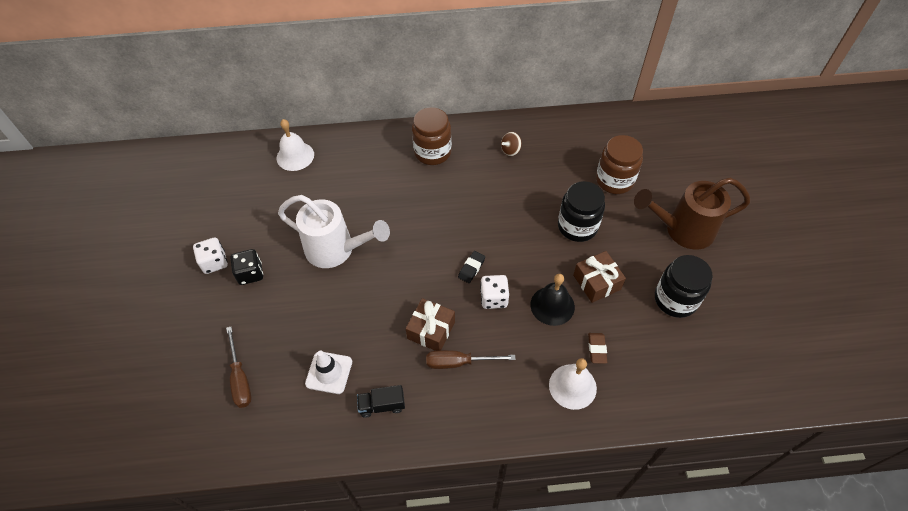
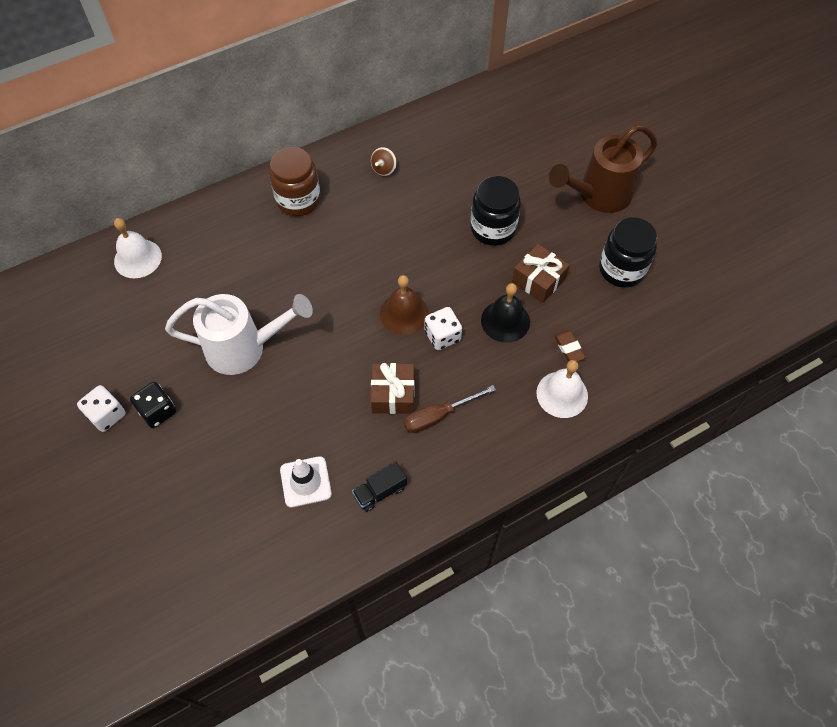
camera: 25 degrees left, 5 degrees up
(240, 378) = (209, 528): brown screwdriver -> none
(471, 268) = (404, 313): black eraser -> brown bell
(614, 180) = (508, 166): brown jar -> none

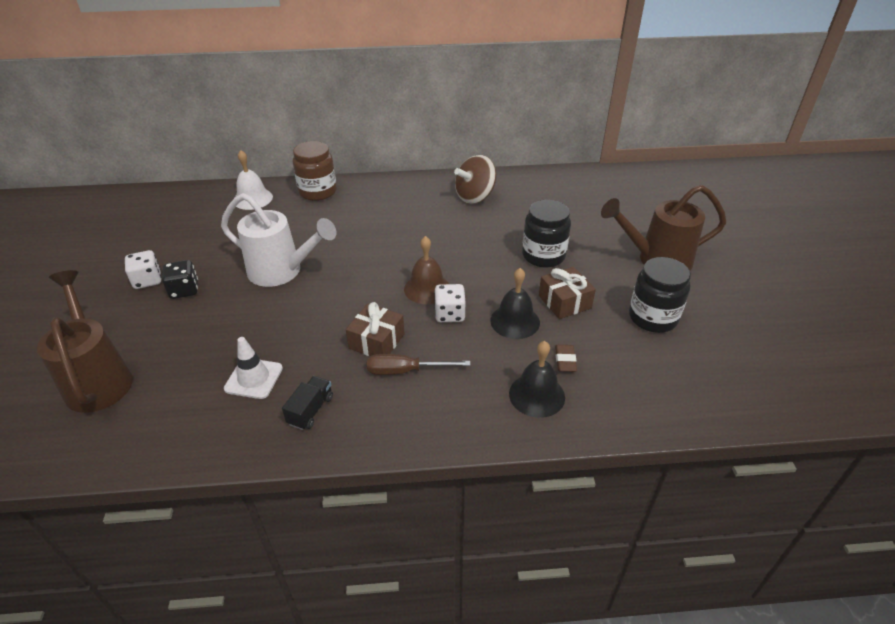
camera: 25 degrees right, 20 degrees down
(154, 546) = (98, 379): none -> brown watering can
(298, 200) = (394, 197): brown jar -> brown jar (318, 192)
(380, 491) = (310, 410): black truck -> black truck turned 120 degrees clockwise
(384, 169) = (475, 197): brown spinning top -> brown spinning top, size x1.97
(562, 394) = (537, 395): white bell -> black bell

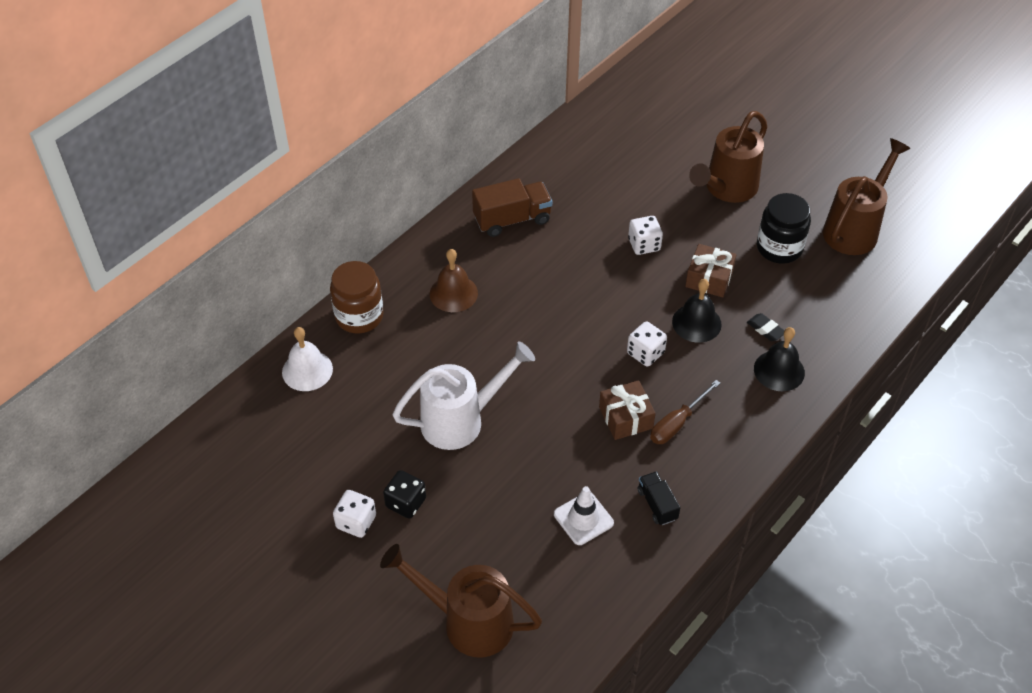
camera: 45 degrees left, 10 degrees up
(427, 288) = (599, 344): brown bell -> brown bell (453, 293)
(475, 197) = (512, 219): brown spinning top -> brown truck
(543, 255) = (644, 245): black jar -> white dice
(565, 360) = (765, 329): brown eraser -> black eraser
(745, 345) = (854, 229): none -> brown watering can

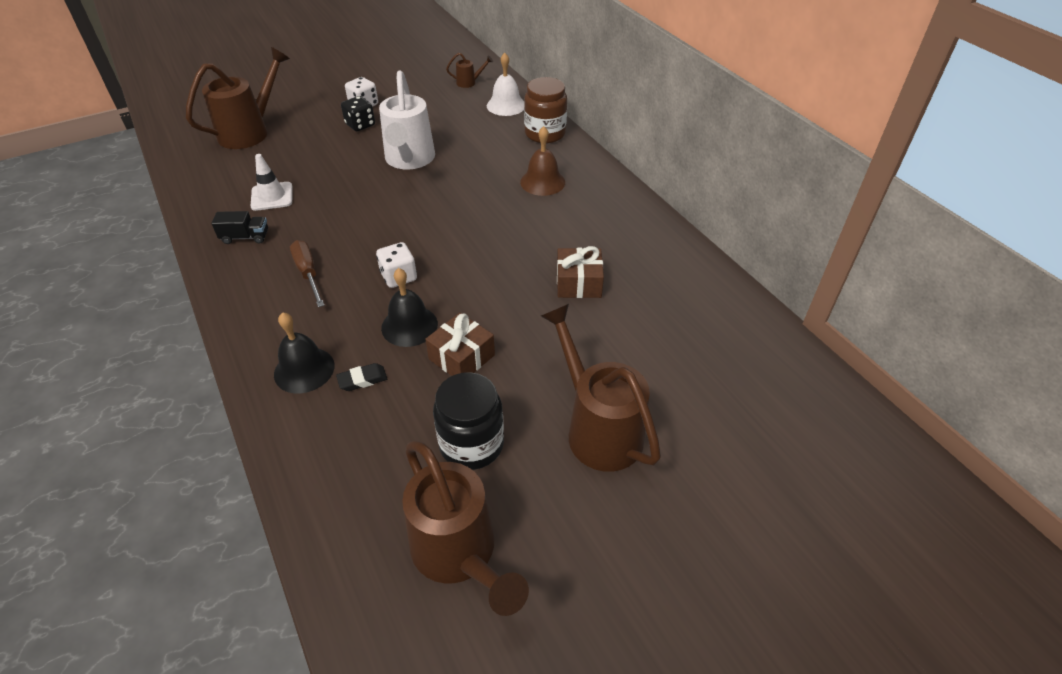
camera: 110 degrees right, 5 degrees down
(260, 427) = (469, 83): none -> brown watering can
(512, 219) = (619, 235): brown truck -> none
(625, 418) = (340, 244): brown gift -> brown gift (578, 283)
(644, 245) = (539, 319): white dice -> none

